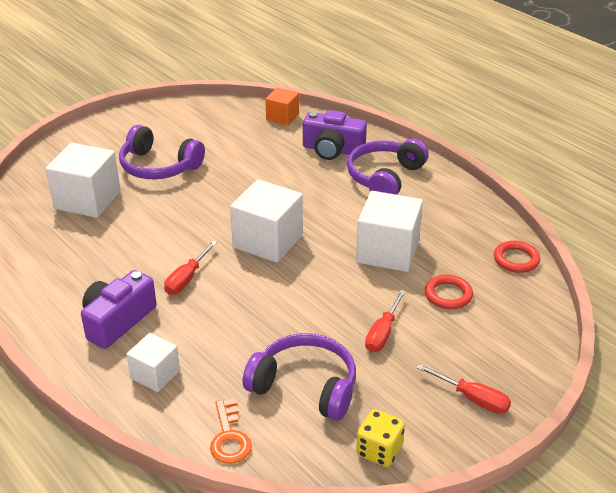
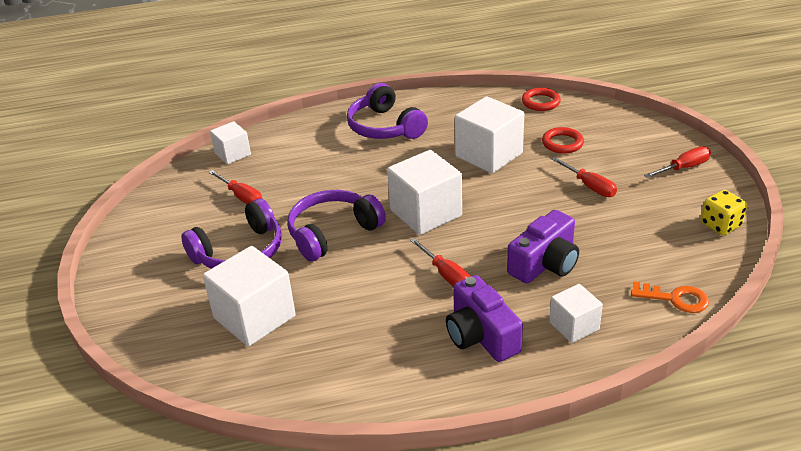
camera: 60 degrees left, 0 degrees up
(228, 142) = (241, 196): none -> red screwdriver
(282, 117) = (232, 154): orange cube -> white cube
(305, 386) = (632, 242): purple headphones -> purple headphones (332, 233)
(332, 150) = (317, 141): purple camera -> purple camera (545, 263)

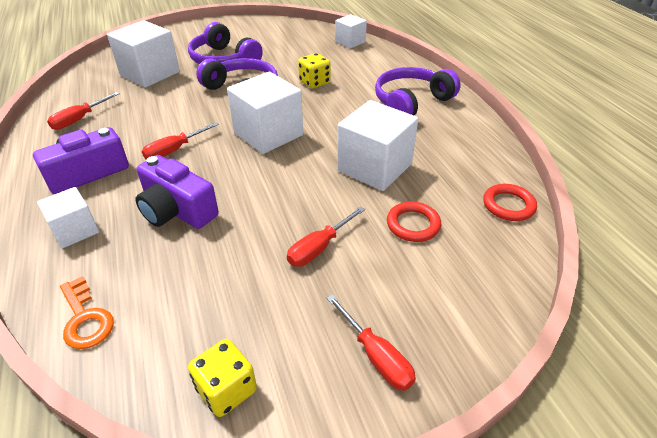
camera: 80 degrees right, 5 degrees up
(241, 196) = (292, 52): red screwdriver -> red screwdriver (79, 119)
(326, 182) = (314, 82): none -> yellow dice
(676, 299) = (85, 319): orange key -> orange key turned 45 degrees counterclockwise

